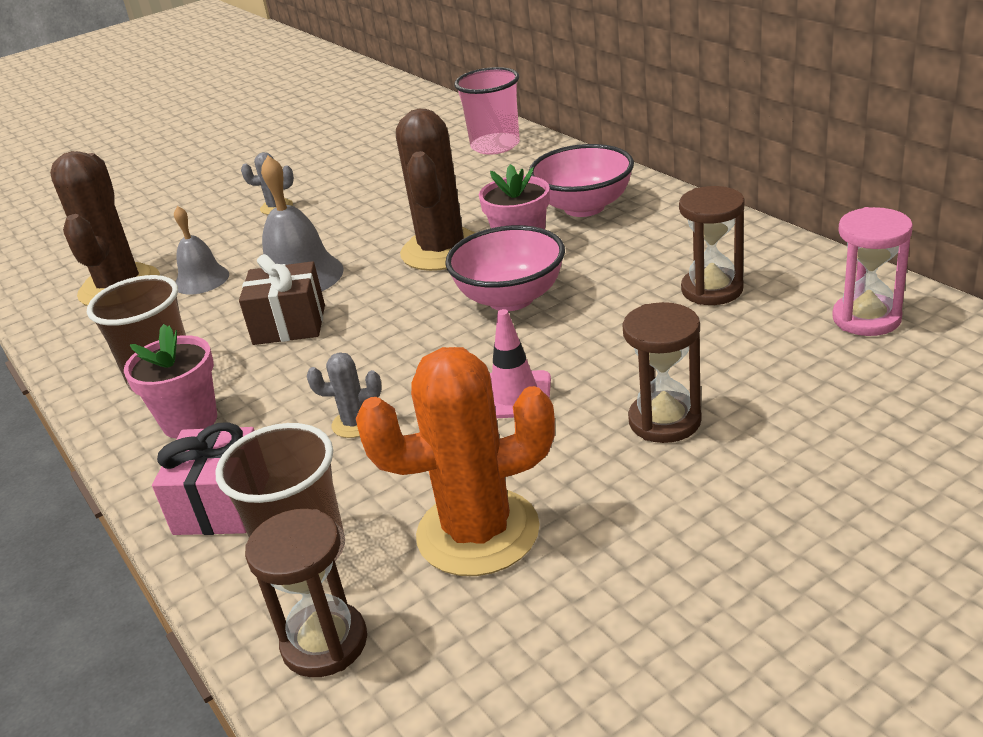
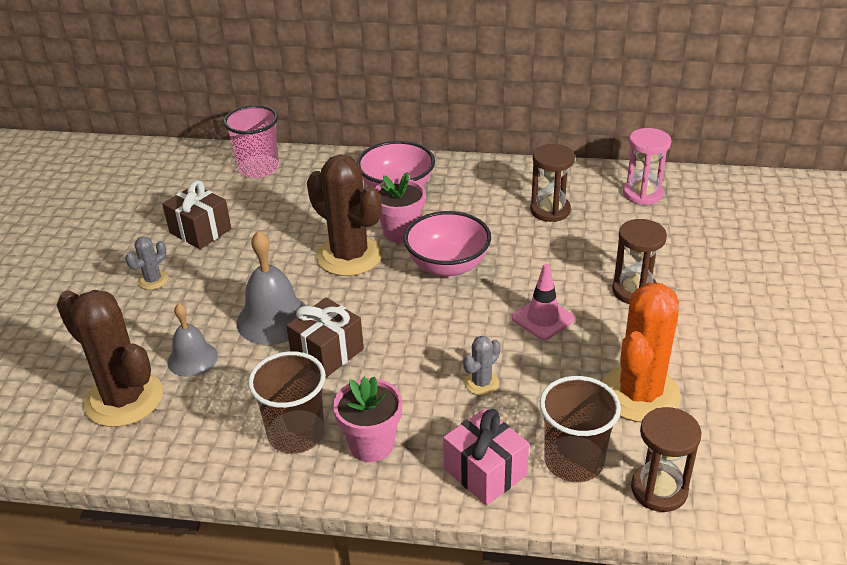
camera: 50 degrees left, 5 degrees up
(368, 182) = (200, 231): none -> brown gift

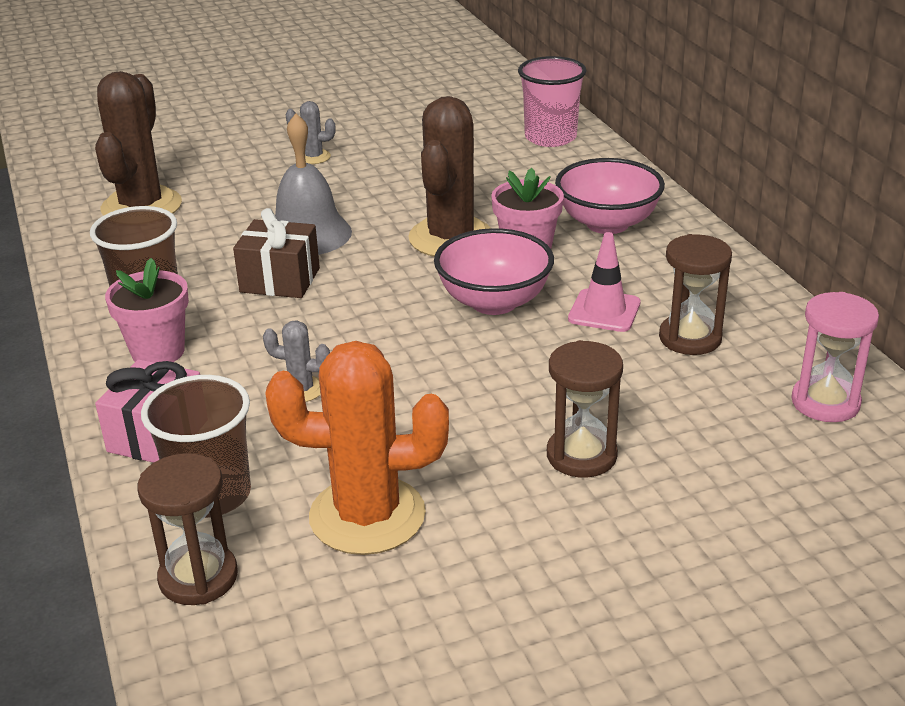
camera: 60 degrees right, 5 degrees down
(192, 359) = (217, 216): grey bell -> none
(200, 231) = (411, 149): brown gift -> none
(543, 318) = (455, 398): pink traffic cone -> pink traffic cone (604, 311)

